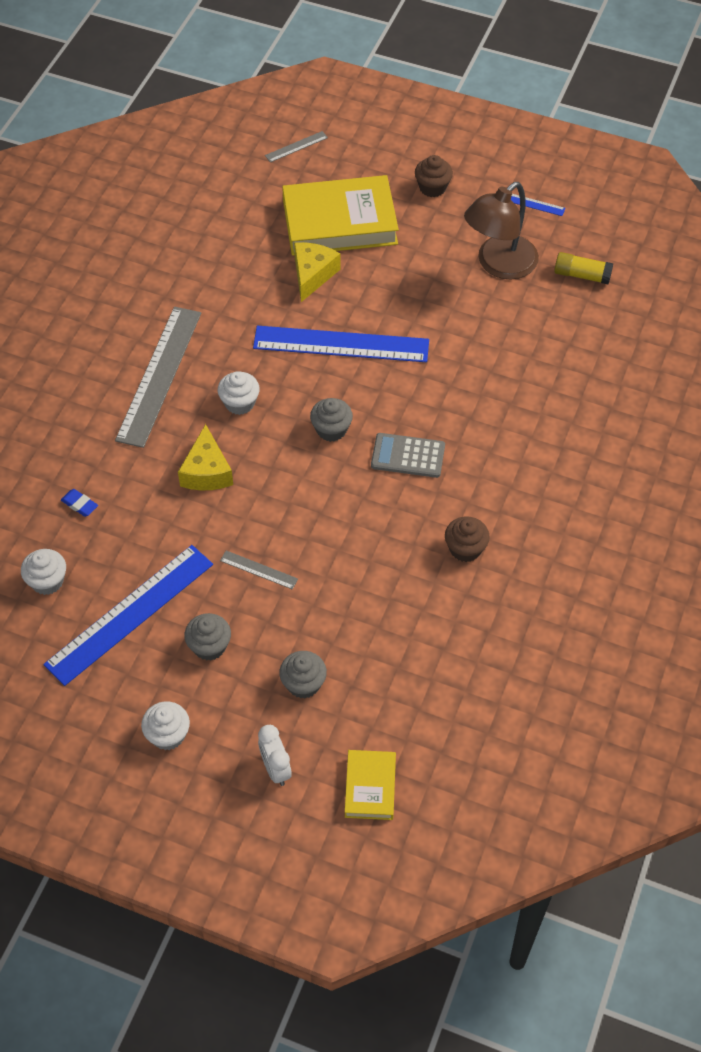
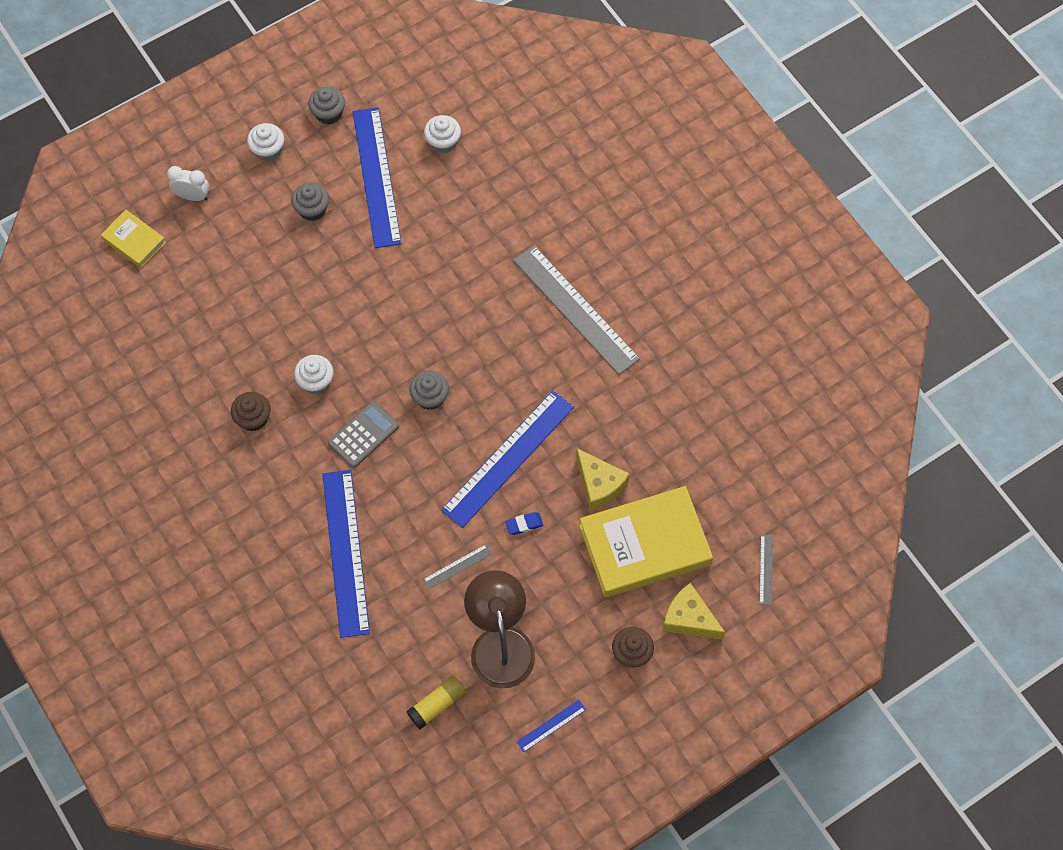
camera: 125 degrees right, 10 degrees up
(80, 505) = (493, 194): blue eraser -> blue eraser (524, 524)
(207, 471) = (458, 290): yellow cheese -> yellow cheese (689, 618)
(239, 403) = (505, 349): white cupcake -> white cupcake (316, 381)
(259, 570) = (347, 274): grey ruler -> grey ruler (457, 566)
(303, 684) = (237, 248): grey cupcake -> grey cupcake (328, 113)
(340, 222) = (644, 545): yellow book -> yellow book turned 45 degrees clockwise
(521, 404) = (345, 552): none -> blue ruler

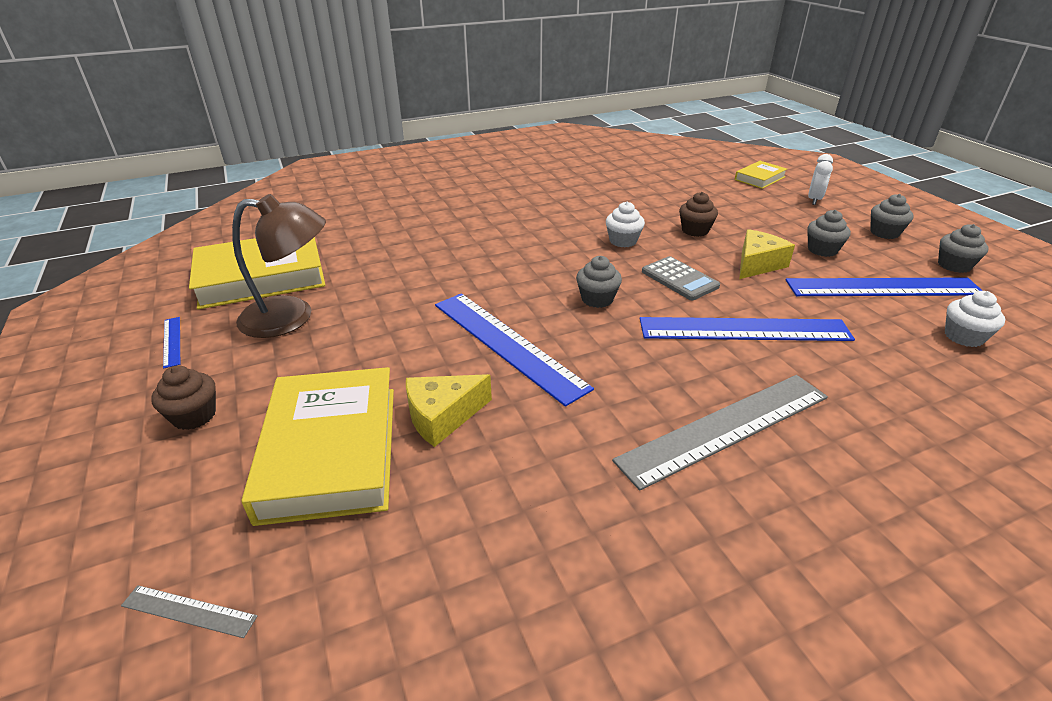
camera: 100 degrees right, 30 degrees down
(253, 418) = (589, 213): brown cupcake -> brown cupcake (695, 230)
(268, 150) = (884, 233): white cupcake -> grey cupcake
(345, 552) = (443, 244): blue ruler -> blue ruler (744, 329)
(363, 435) = (561, 260): grey calculator -> grey calculator (679, 279)
(437, 705) = (261, 277): yellow glue stick -> yellow book
(457, 566) = (393, 299): grey ruler -> none
(524, 524) = (417, 347): blue eraser -> none
(689, 618) = (190, 483): yellow cheese -> yellow cheese (757, 264)

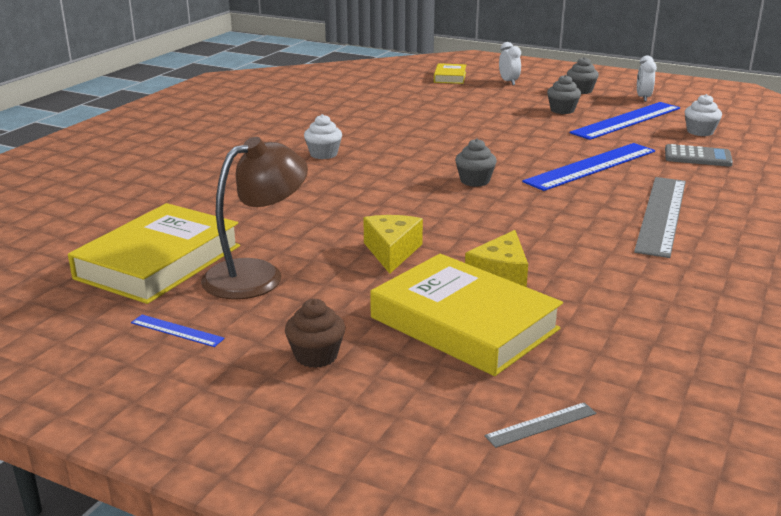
camera: 40 degrees left, 10 degrees down
(507, 344) = (464, 226): blue ruler -> none
(623, 241) = (426, 142): white cupcake -> white cupcake (323, 154)
(679, 279) = (506, 152): grey calculator -> grey calculator (697, 157)
(695, 230) = (464, 121): brown cupcake -> none
(757, 264) = (538, 129): yellow cheese -> yellow cheese (392, 252)
(954, 265) = (643, 98): grey cupcake -> white clock

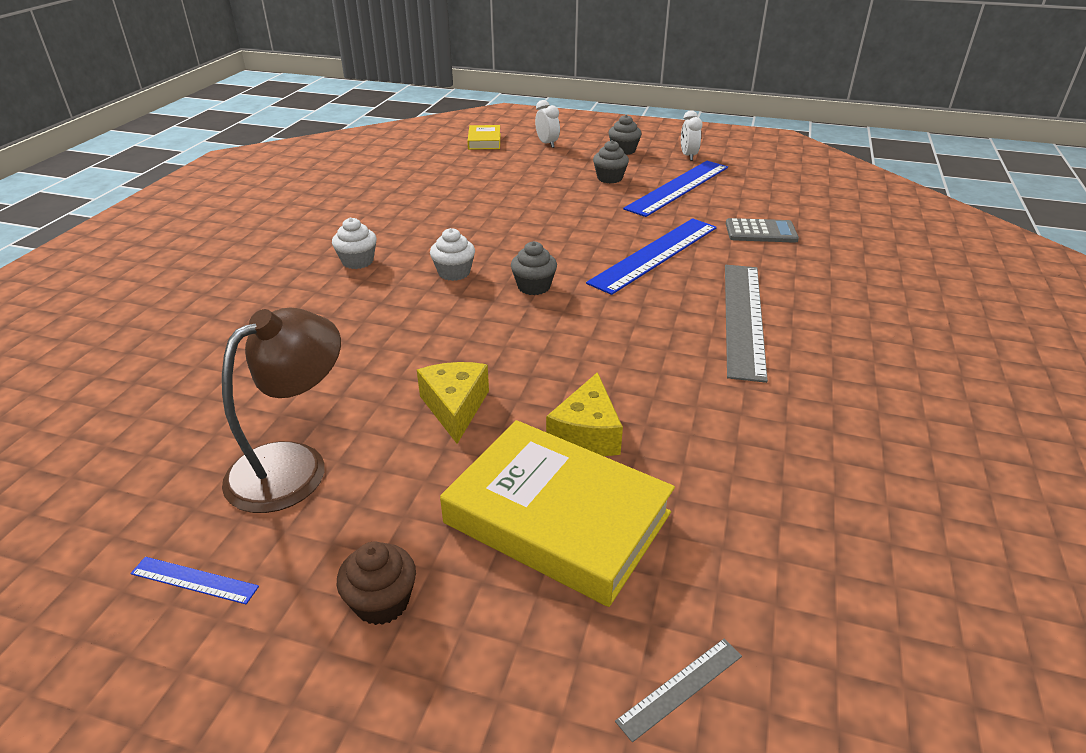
camera: 10 degrees left, 10 degrees up
(159, 262) = (165, 457): yellow book -> none
(700, 132) = (755, 197): white cupcake -> white cupcake (454, 273)

